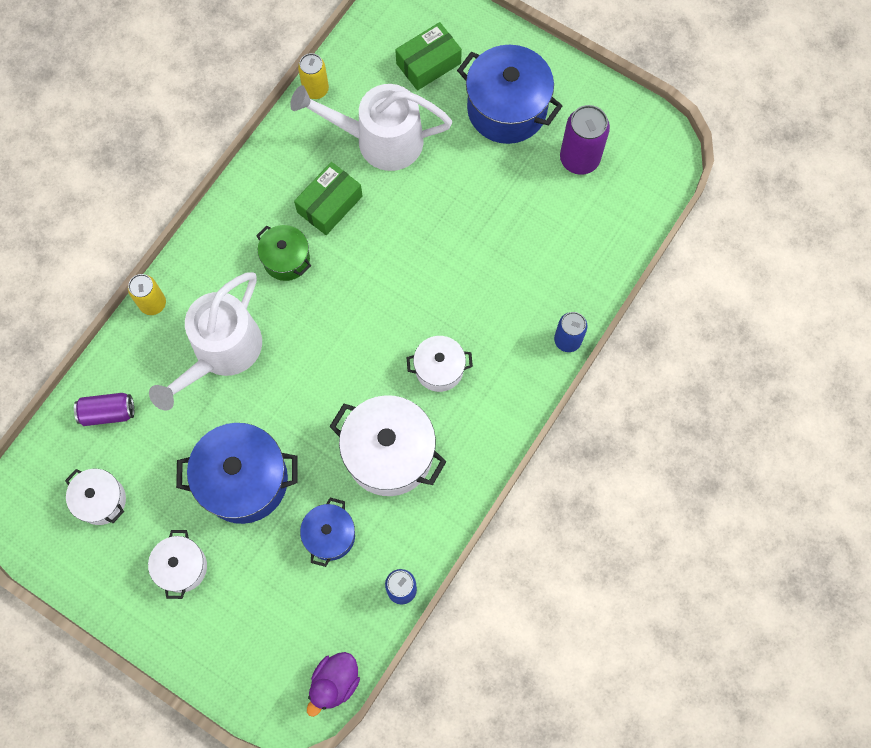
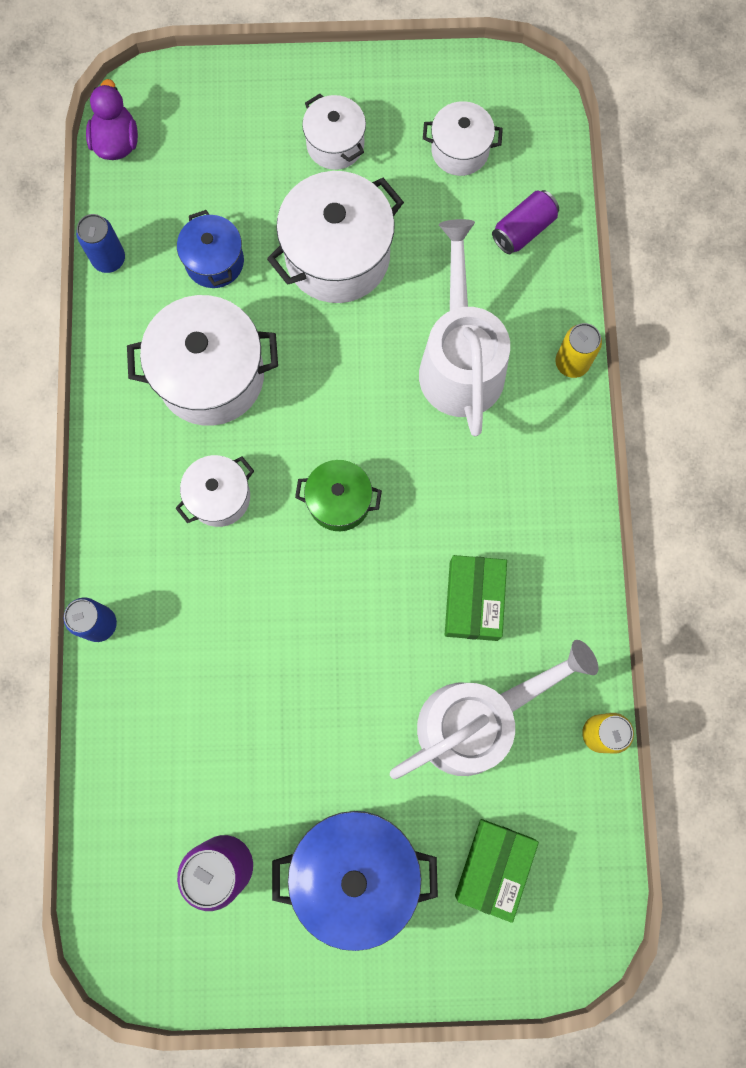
camera: 145 degrees right, 5 degrees up
(244, 480) = (337, 256): blue pot -> white pot
(286, 259) = (471, 504): green pot -> green pot (339, 501)

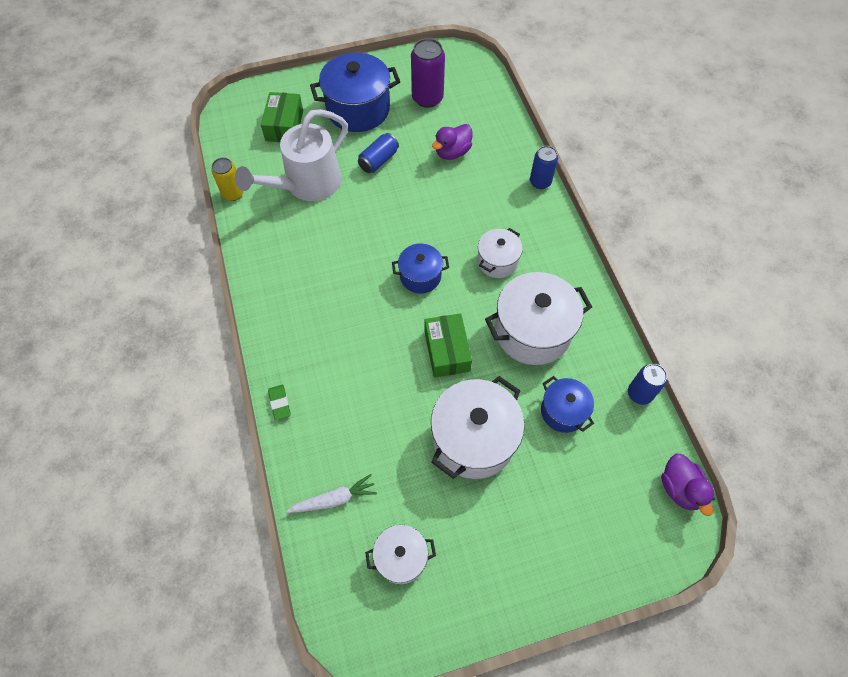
camera: 165 degrees right, 15 degrees down
(219, 724) = (452, 152): none -> purple duck
(335, 144) = (506, 534): white pot -> none
(339, 501) = (420, 276): green pot -> blue pot
(347, 740) = (378, 160): none -> blue can
(459, 360) = (362, 384): white watering can -> none
(473, 601) = (321, 242): green box -> green box (447, 351)
(523, 230) = (334, 499): purple can -> white carrot
(572, 363) = (279, 403): yellow can -> green eraser

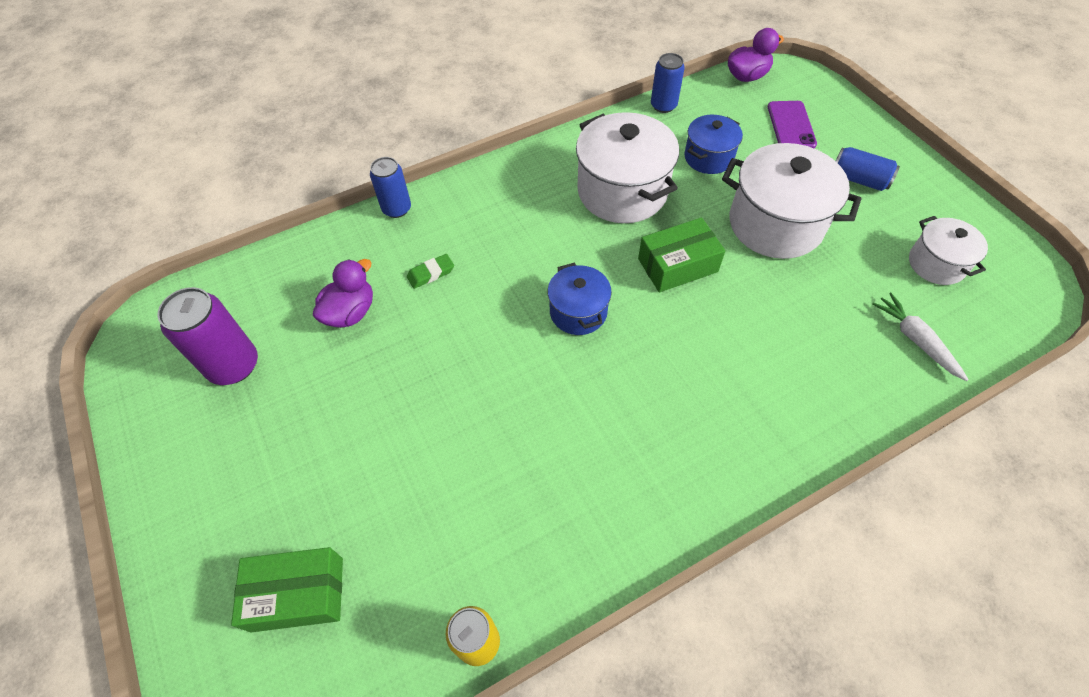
camera: 100 degrees left, 5 degrees down
(279, 403) = (831, 436): green eraser -> green eraser (431, 273)
(306, 185) = (440, 510): white watering can -> none
(358, 109) = (257, 468): blue pot -> none
(378, 160) = (374, 408): blue can -> blue can (858, 179)
(452, 152) = (350, 312): purple duck -> purple duck turned 90 degrees counterclockwise
(497, 261) = (533, 235): white pot -> none
(597, 503) = (791, 125): none -> purple phone

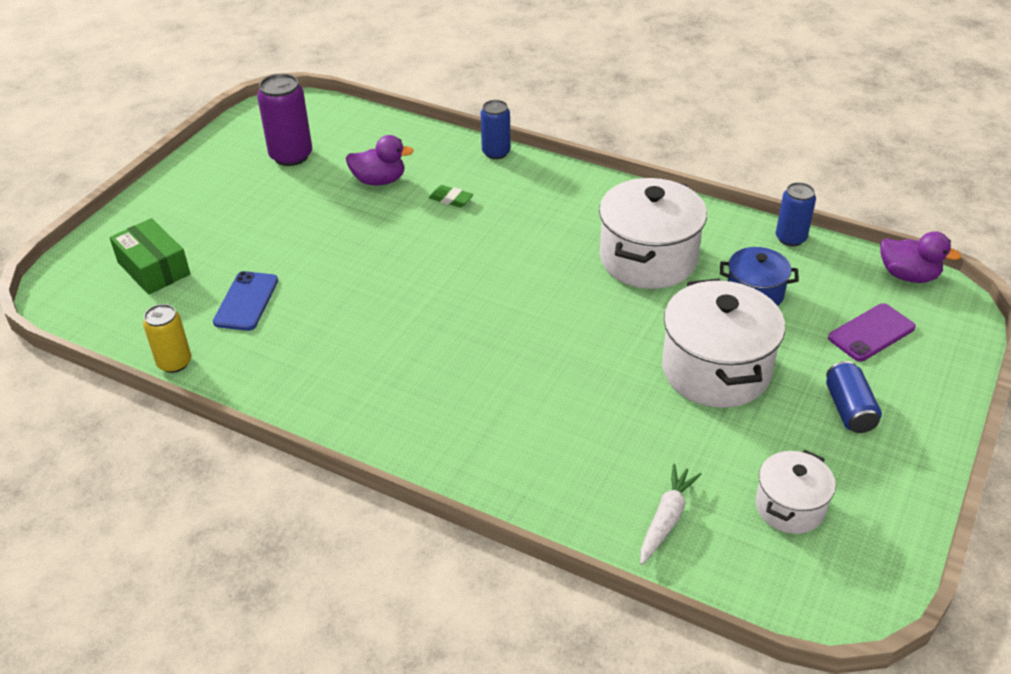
camera: 55 degrees right, 15 degrees down
(434, 520) = (246, 301): none -> blue phone
(578, 312) = (488, 290): blue pot -> none
(677, 265) = (596, 326): green box -> none

